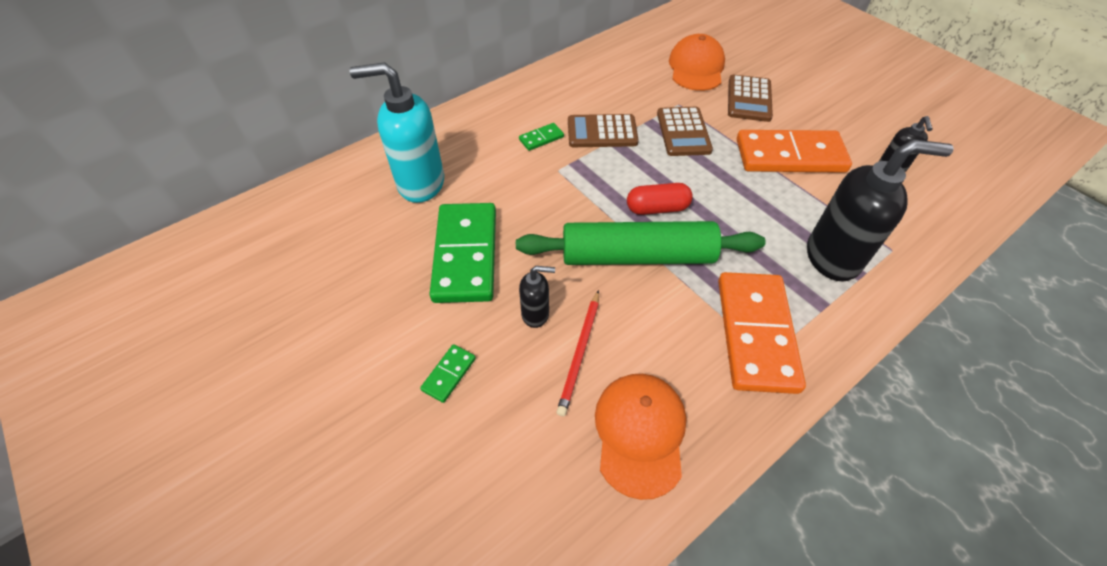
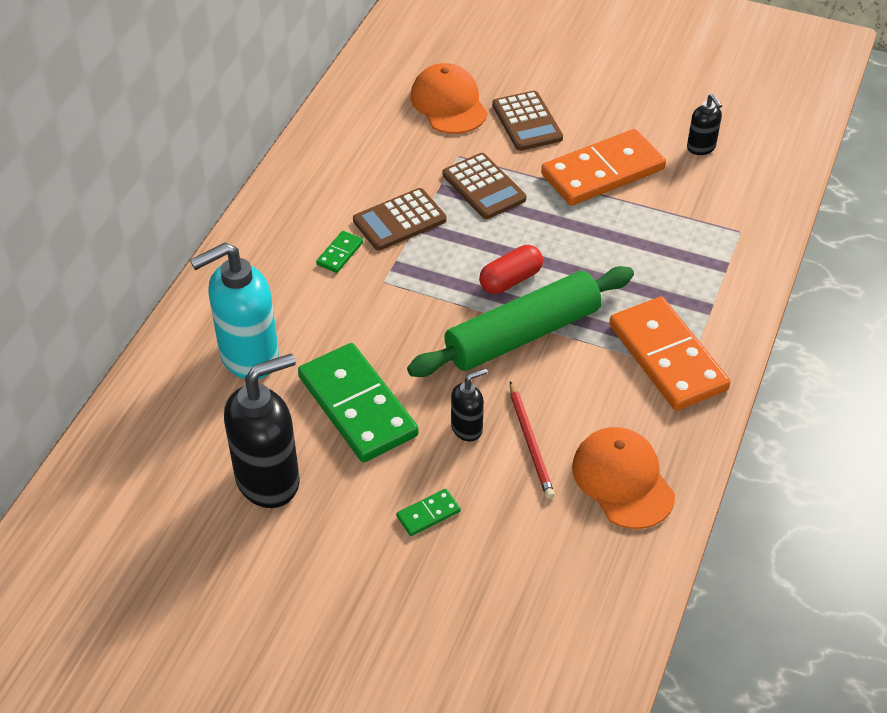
camera: 30 degrees left, 5 degrees down
(449, 374) = (428, 514): green domino -> green domino turned 60 degrees clockwise
(833, 257) = (694, 260): black soap dispenser -> black soap dispenser (269, 480)

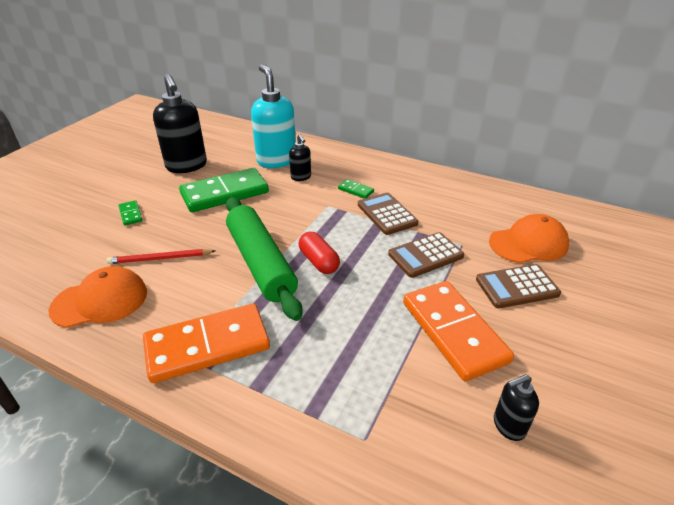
camera: 95 degrees right, 10 degrees down
(467, 428) = (187, 232): black soap dispenser -> black soap dispenser (301, 177)

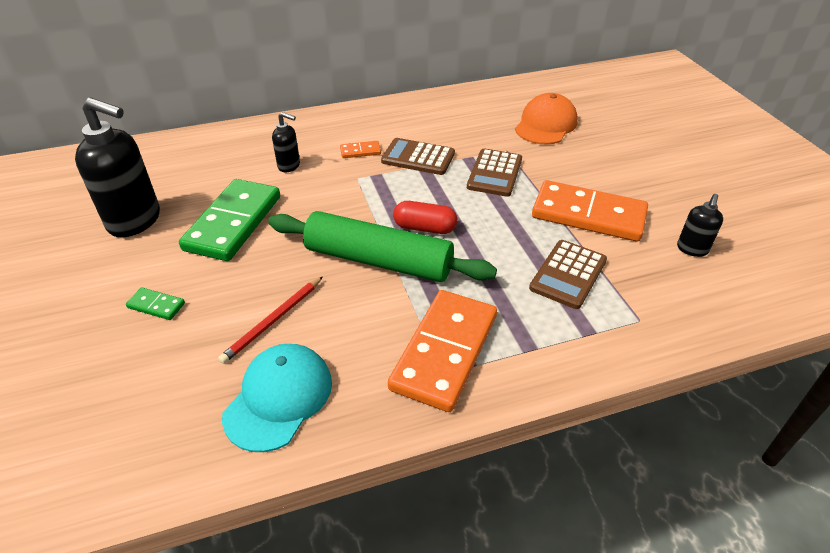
camera: 45 degrees left, 5 degrees up
(100, 301) = (279, 398): orange cap -> turquoise cap
(276, 161) = (236, 163): turquoise soap dispenser -> none
(355, 190) = (360, 151): green domino -> orange domino
(517, 287) = (580, 160): brown calculator -> brown calculator (568, 274)

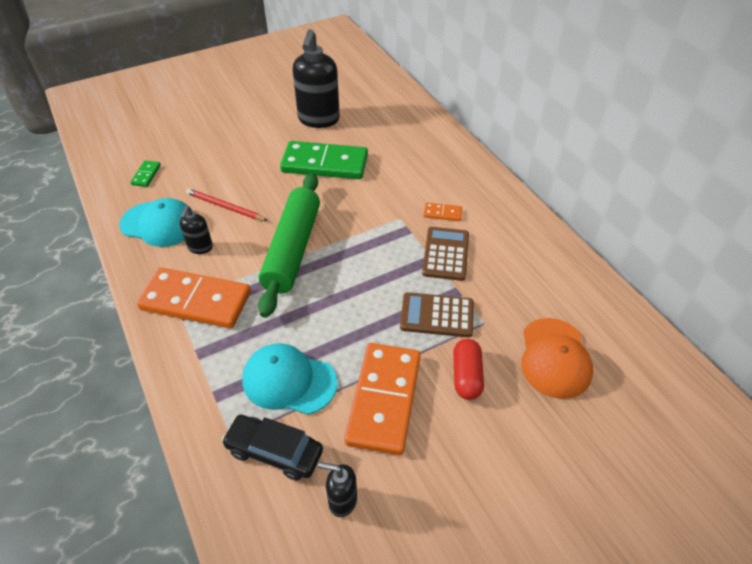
camera: 80 degrees right, 5 degrees up
(156, 305) = (237, 153): green domino -> green domino (146, 175)
(289, 166) = (405, 175): black soap dispenser -> black soap dispenser (200, 248)
(360, 151) = (442, 213): orange domino -> orange domino turned 60 degrees counterclockwise
(425, 228) = (338, 272): red capsule -> red capsule (466, 376)
(546, 124) = (554, 358): orange cap -> orange cap turned 75 degrees clockwise
(568, 274) = (289, 381): brown calculator -> turquoise cap
(651, 289) = (274, 451): none -> black car

